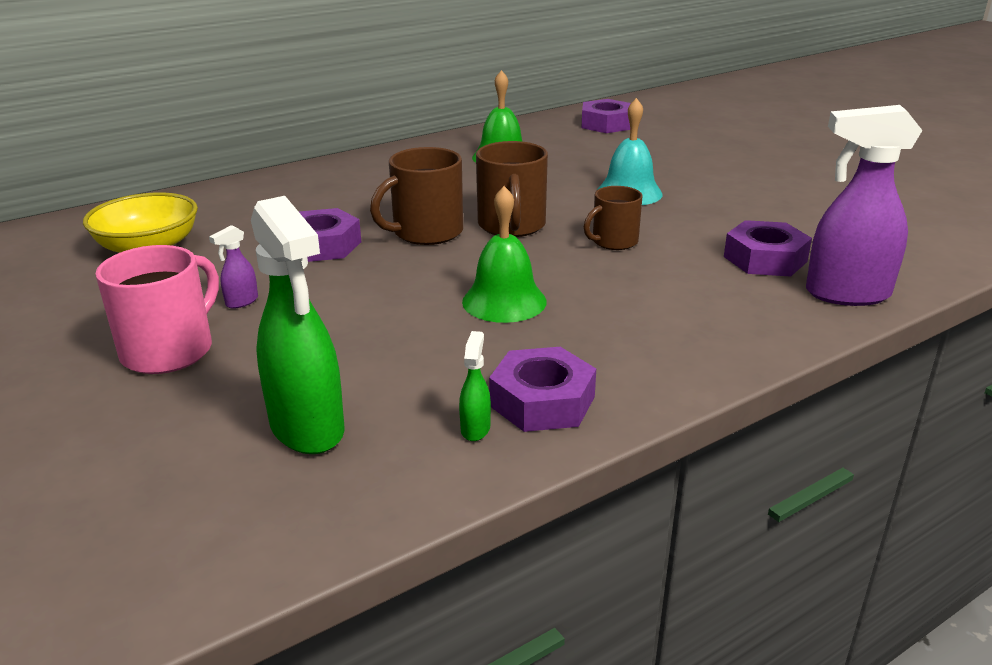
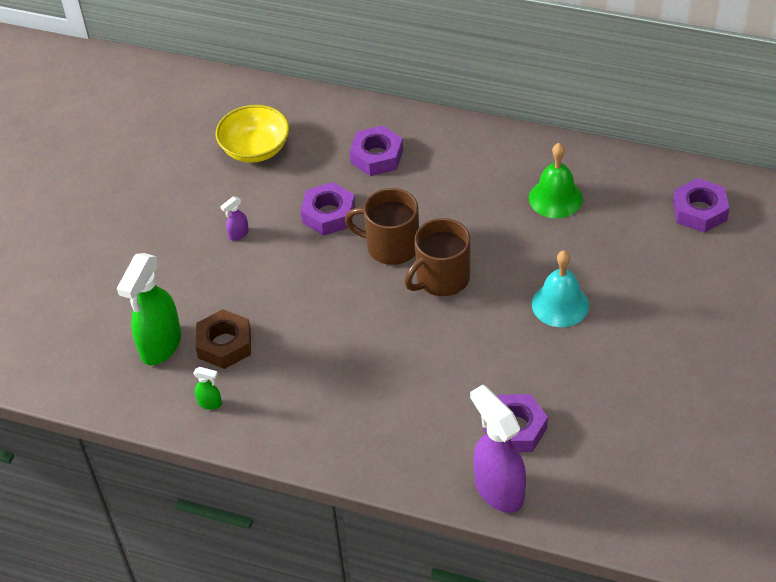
camera: 55 degrees right, 20 degrees up
(170, 350) = (174, 247): pink mug -> none
(241, 302) = (238, 234): purple spray bottle -> purple spray bottle turned 45 degrees counterclockwise
(391, 377) = (224, 344): none -> brown nut
(475, 428) = (210, 403): green spray bottle -> green spray bottle turned 45 degrees clockwise
(504, 301) = (338, 338): green bell -> none
(542, 401) = (253, 414): purple nut -> purple nut (377, 156)
(613, 242) = (467, 341): brown mug -> none

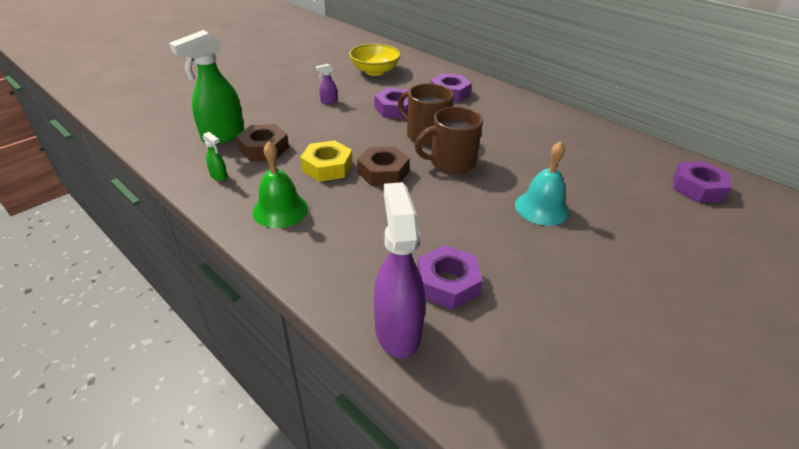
camera: 20 degrees right, 10 degrees down
(315, 341) = (327, 167): none -> yellow nut
(378, 323) = (383, 172): none -> brown nut
(555, 198) = (570, 146): green bell -> green bell (280, 210)

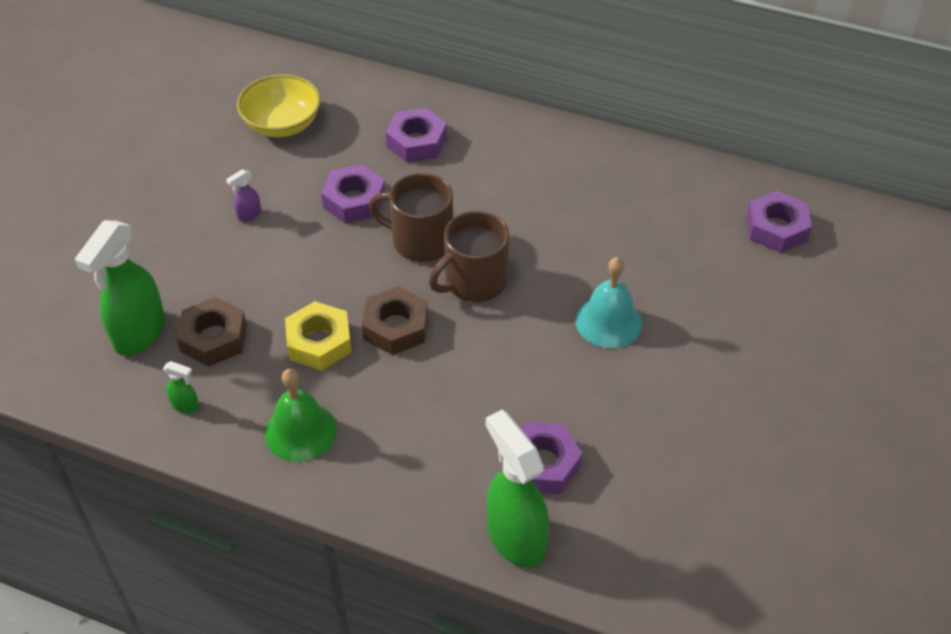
camera: 20 degrees left, 10 degrees up
(397, 330) = (515, 537): purple spray bottle -> green spray bottle

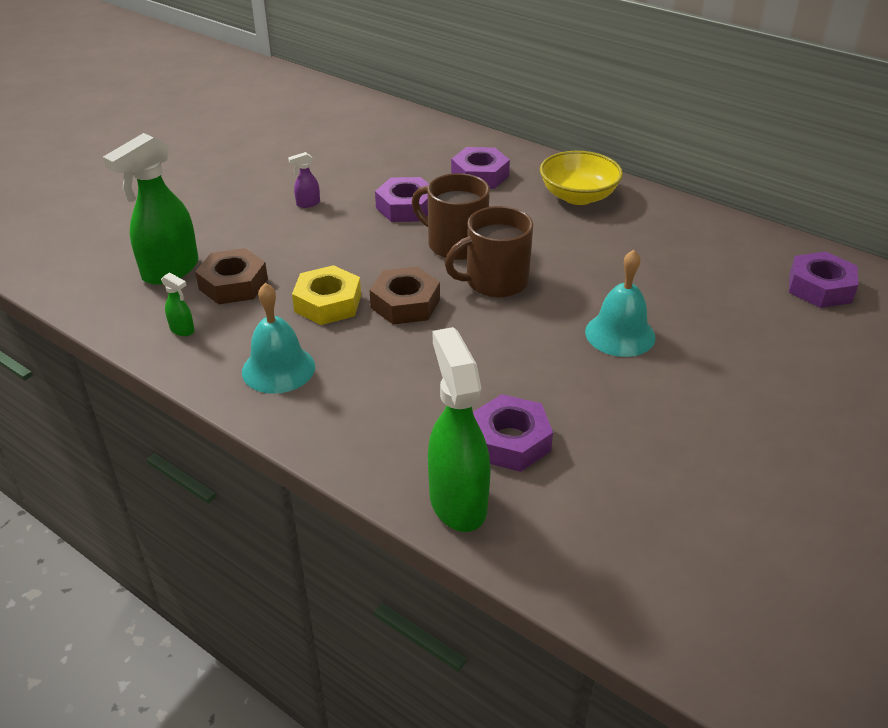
camera: 15 degrees right, 10 degrees down
(282, 124) = (365, 148): yellow bowl -> yellow bowl (578, 196)
(300, 431) = (278, 369): green bell -> turquoise bell

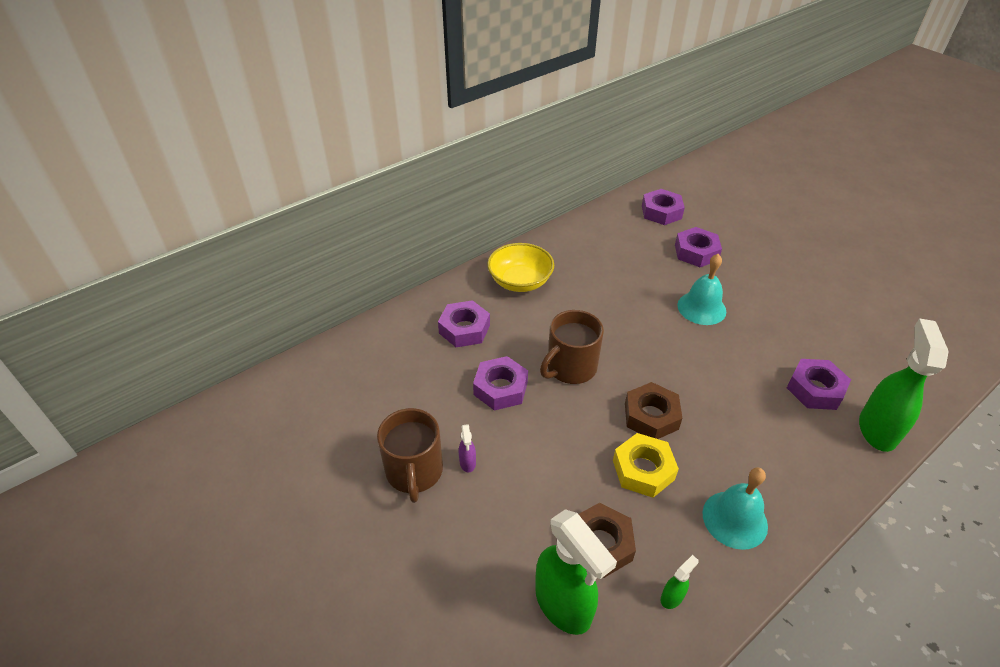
camera: 75 degrees left, 5 degrees up
(457, 501) = (877, 429): green spray bottle -> green spray bottle turned 105 degrees clockwise
(494, 282) = (629, 356): brown mug -> brown mug (414, 472)
(745, 325) = (696, 252): none -> purple nut

